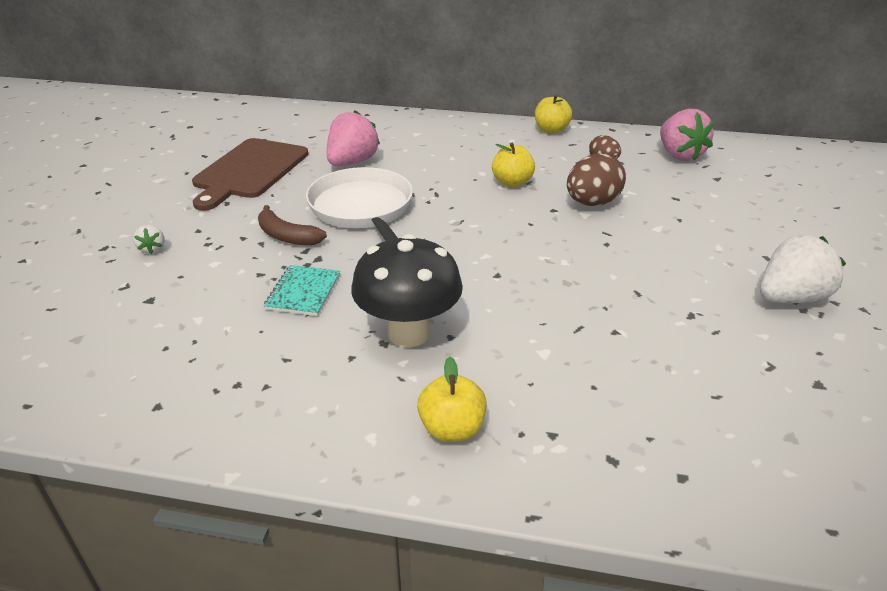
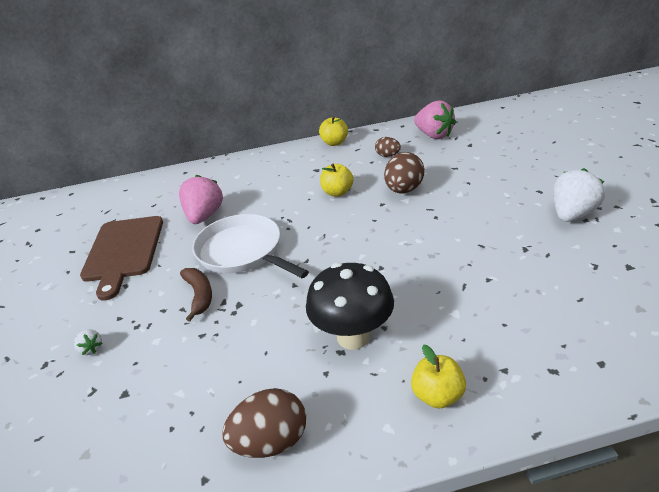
camera: 20 degrees left, 0 degrees up
(244, 399) = (271, 442): none -> brown egg
(287, 236) = (199, 295): brown banana -> brown banana turned 120 degrees counterclockwise
(303, 292) = (249, 336): turquoise notebook -> none

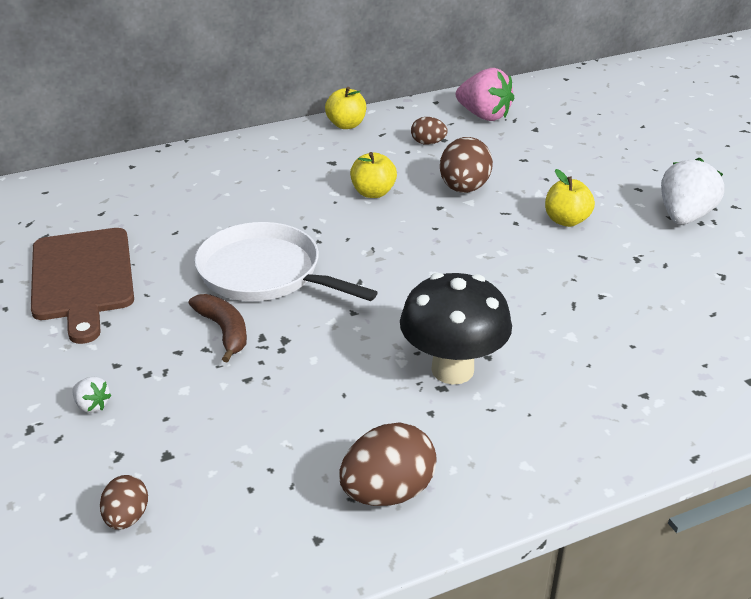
camera: 15 degrees left, 0 degrees up
(77, 444) = (127, 517): none -> brown egg
(204, 216) = (188, 227): pink strawberry -> none
(438, 395) = (575, 427): yellow apple -> yellow apple (566, 220)

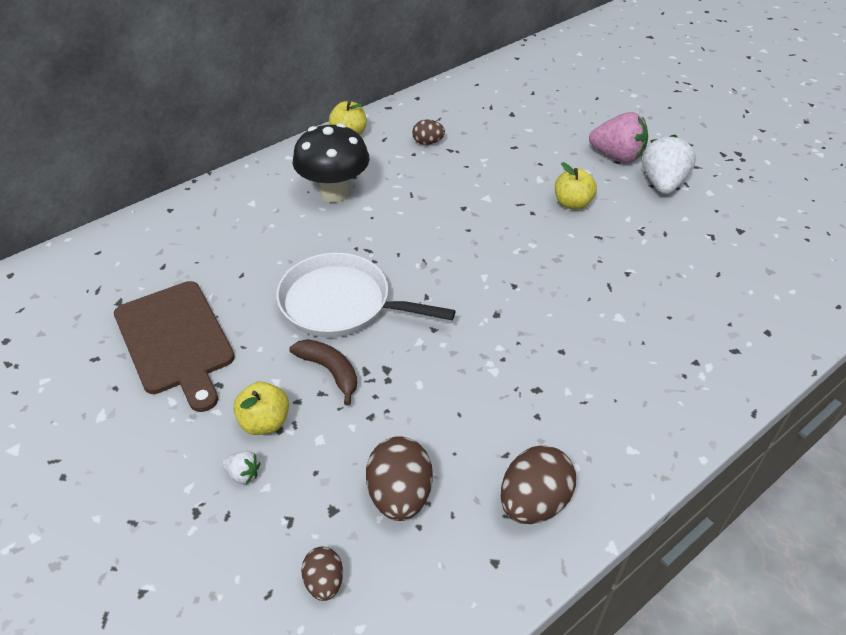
camera: 15 degrees left, 10 degrees up
(373, 193) = (401, 202): yellow apple -> yellow apple (265, 422)
(452, 370) = (538, 370): black mushroom -> black mushroom (334, 193)
(464, 189) = (476, 185): brown egg -> brown egg (400, 495)
(484, 116) = (464, 106): pink strawberry -> pink strawberry (617, 156)

